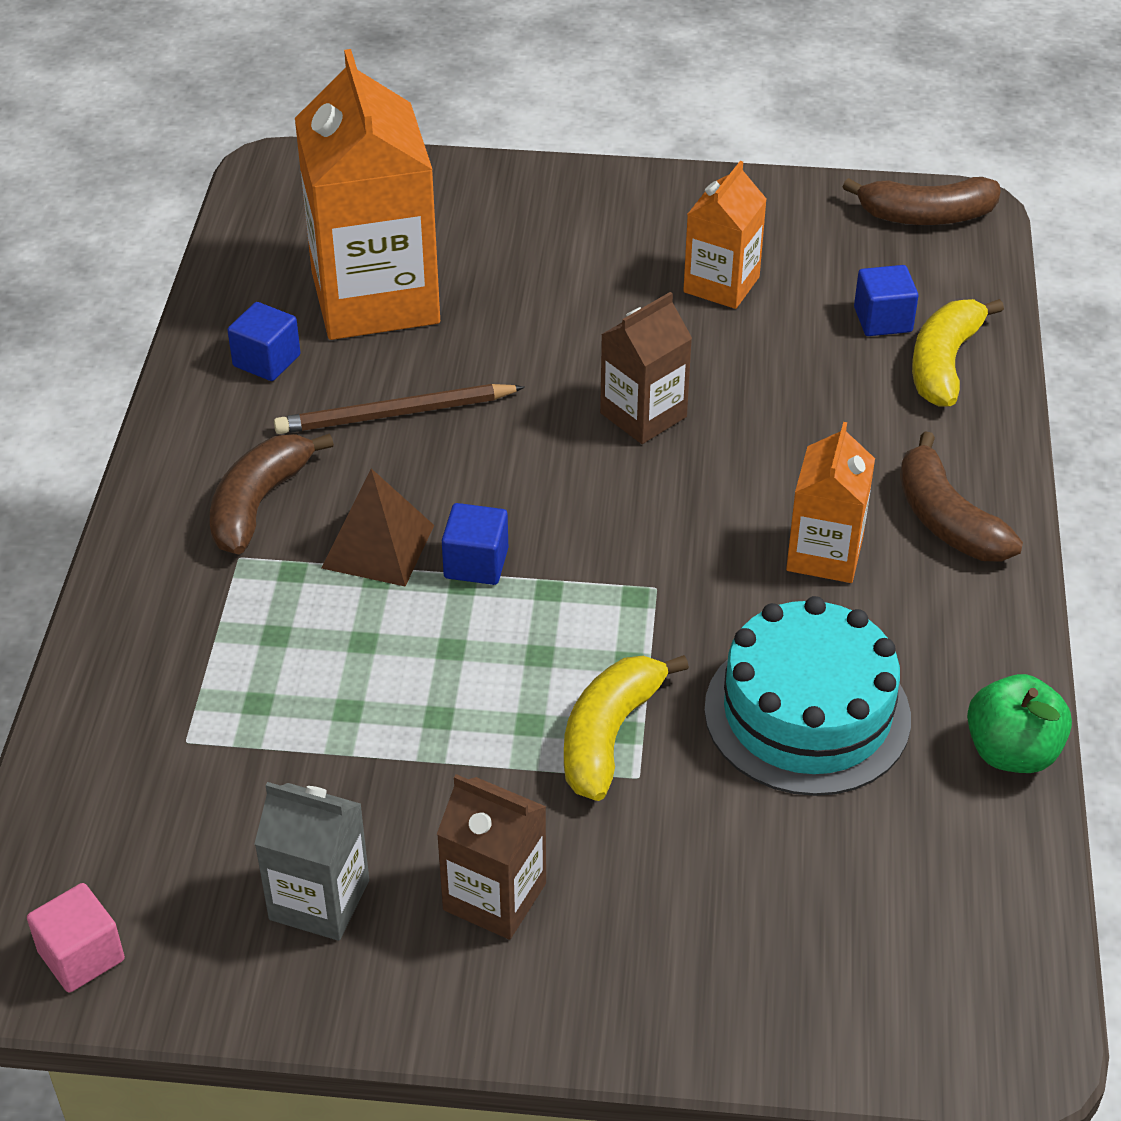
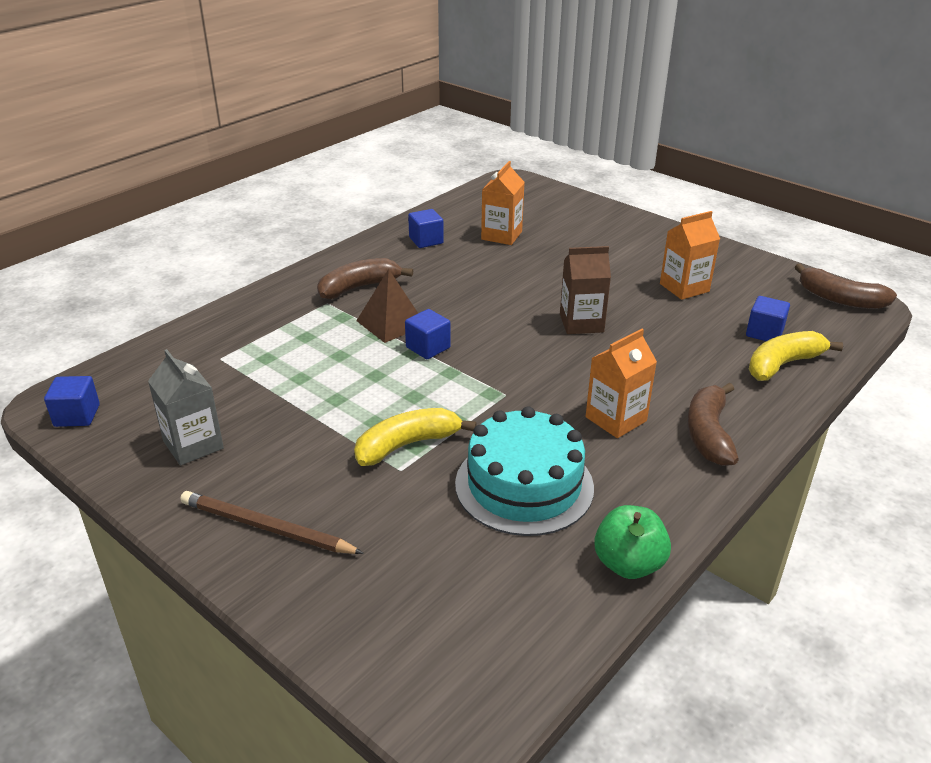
camera: 35 degrees right, 10 degrees down
(81, 956) = (77, 415): pink cube -> blue cube
(375, 297) = (501, 235): orange carton -> orange carton, size x0.52
(395, 414) = (459, 279): brown pencil -> brown pencil (266, 528)
(494, 896) = (269, 485): brown carton -> none

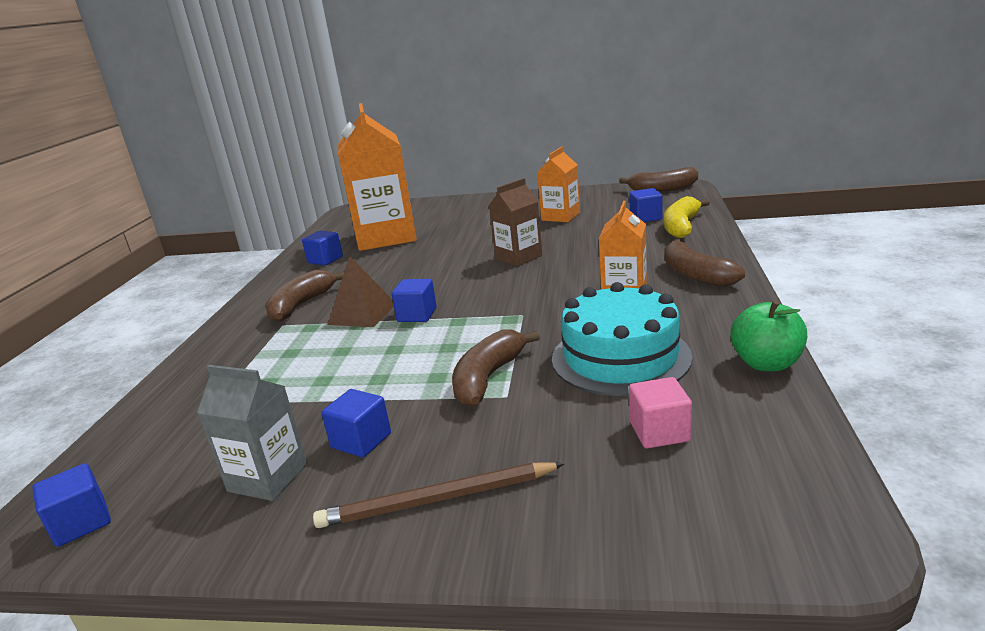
camera: 30 degrees left, 10 degrees down
(271, 449) = (361, 440): none -> blue cube
(407, 445) = (488, 378): yellow banana -> brown banana
(463, 570) = (659, 432): none -> pink cube
(501, 235) = (386, 237): orange carton -> orange carton, size x1.91

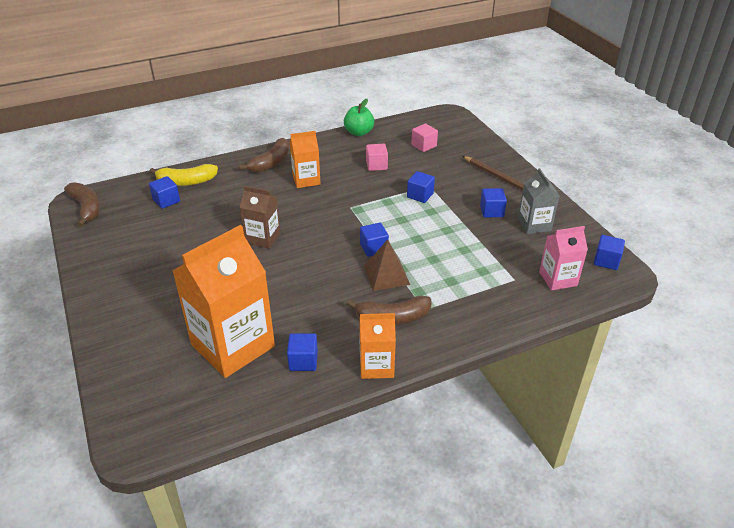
camera: 125 degrees left, 15 degrees up
(152, 443) = (558, 279): none -> pink carton
(488, 378) = (420, 195): brown banana -> blue cube
(560, 216) = (164, 245): orange carton -> orange carton (376, 366)
(620, 357) = (376, 165): turquoise cake -> pink cube

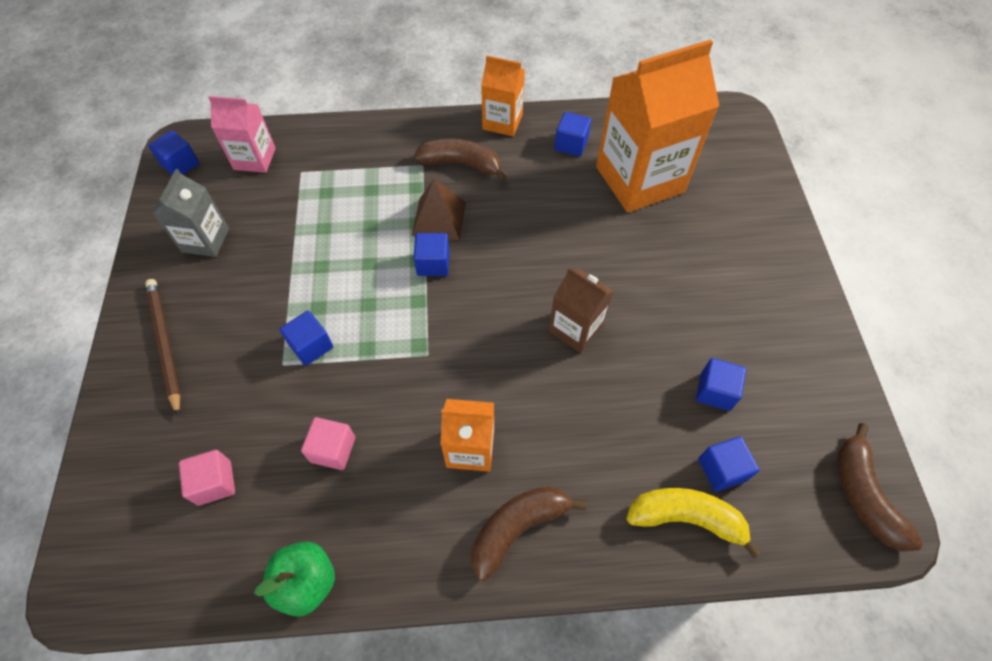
camera: 160 degrees left, 20 degrees up
(491, 211) = (237, 280): blue cube -> blue cube (715, 391)

